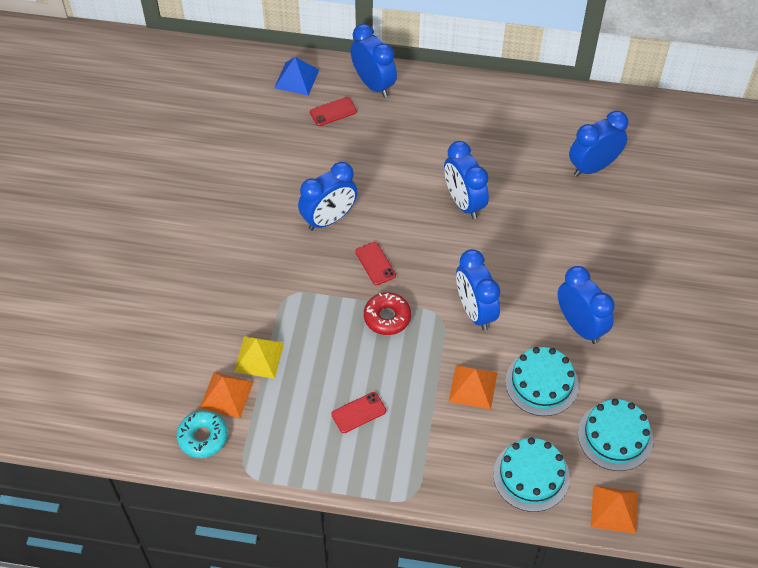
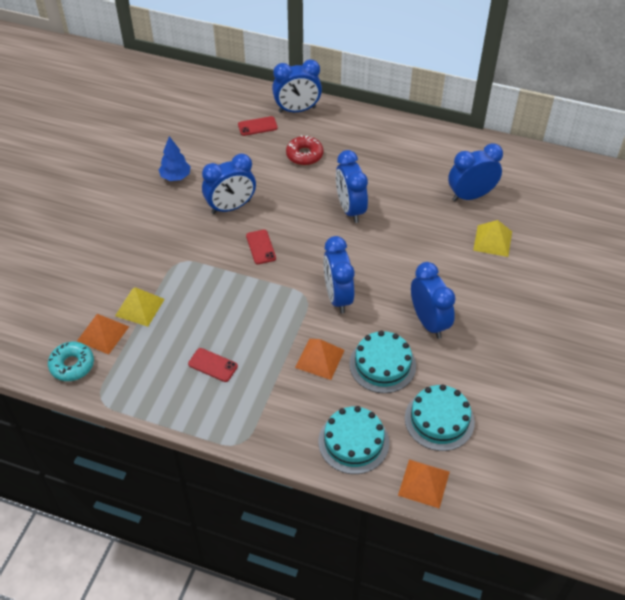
camera: 10 degrees right, 5 degrees down
(255, 190) = (176, 177): none -> blue tree
(296, 79) = (234, 98): blue pyramid -> none
(358, 412) = (213, 365): red phone -> red phone turned 45 degrees clockwise
(373, 84) = (297, 110): blue clock -> blue clock turned 105 degrees clockwise
(387, 317) = (259, 291): red donut -> red donut (304, 155)
(628, 218) = (492, 240): none -> yellow pyramid

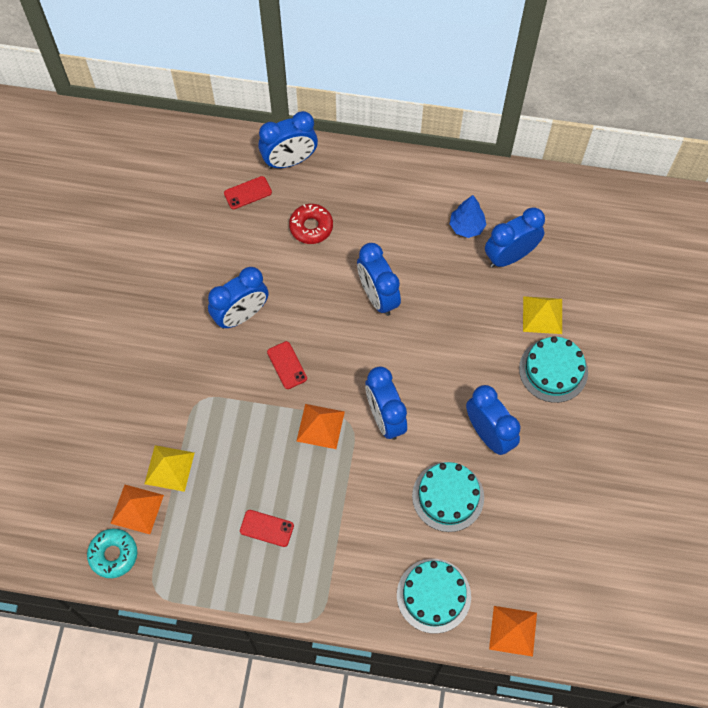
camera: 10 degrees left, 15 degrees up
(176, 177) = (168, 282): blue tree -> blue tree (466, 227)
(320, 358) = (380, 500): orange pyramid -> orange pyramid (320, 426)
(439, 420) = (517, 553): turquoise cake -> turquoise cake (553, 370)

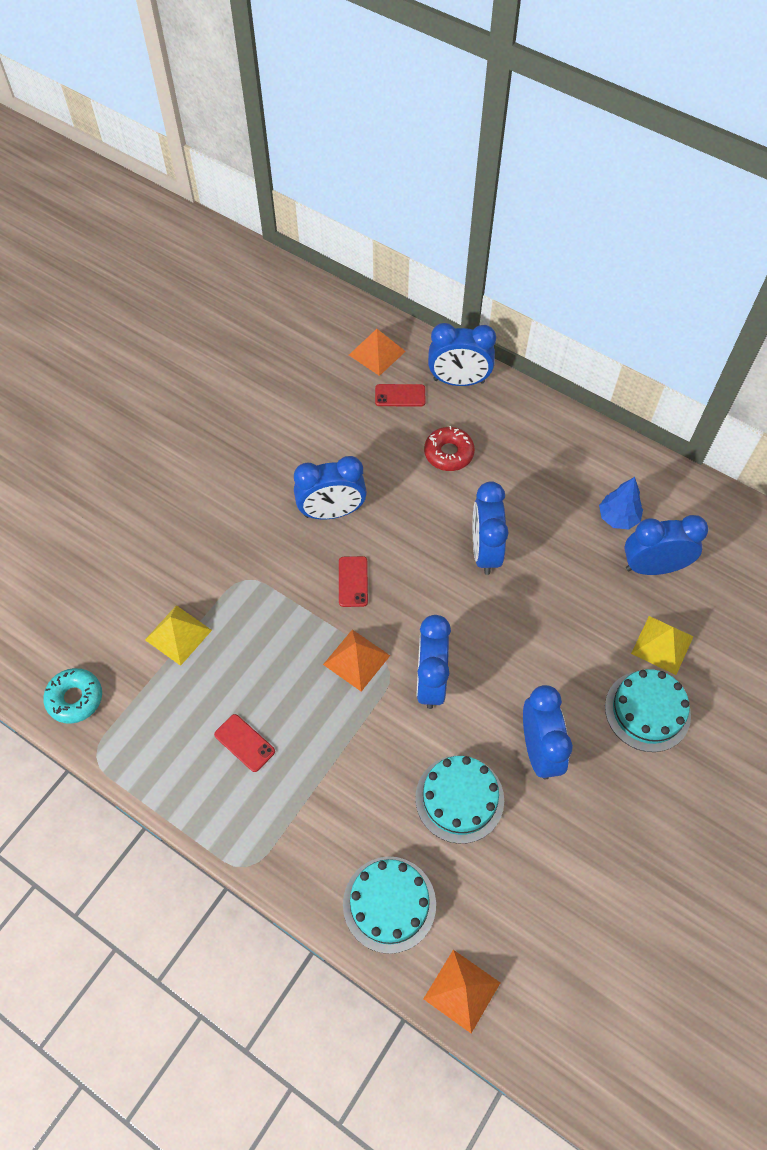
camera: 25 degrees right, 5 degrees down
(137, 509) = (124, 662): orange pyramid -> orange pyramid (377, 353)

